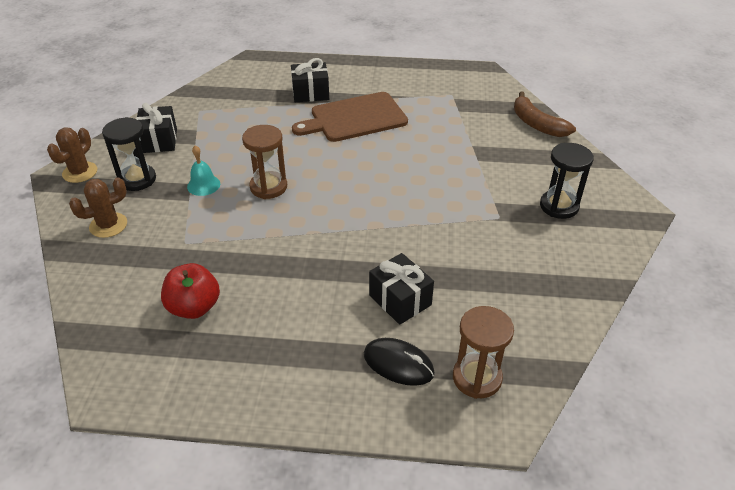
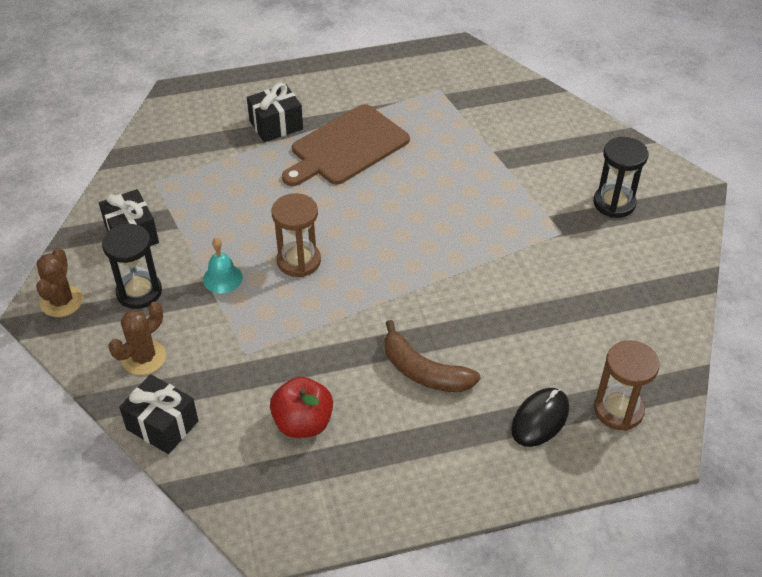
camera: 20 degrees left, 5 degrees up
(398, 364) = (540, 419): black mouse -> black mouse turned 60 degrees counterclockwise
(400, 300) = (508, 353): black gift -> black gift (162, 425)
(537, 124) = (549, 107): brown banana -> brown banana (424, 371)

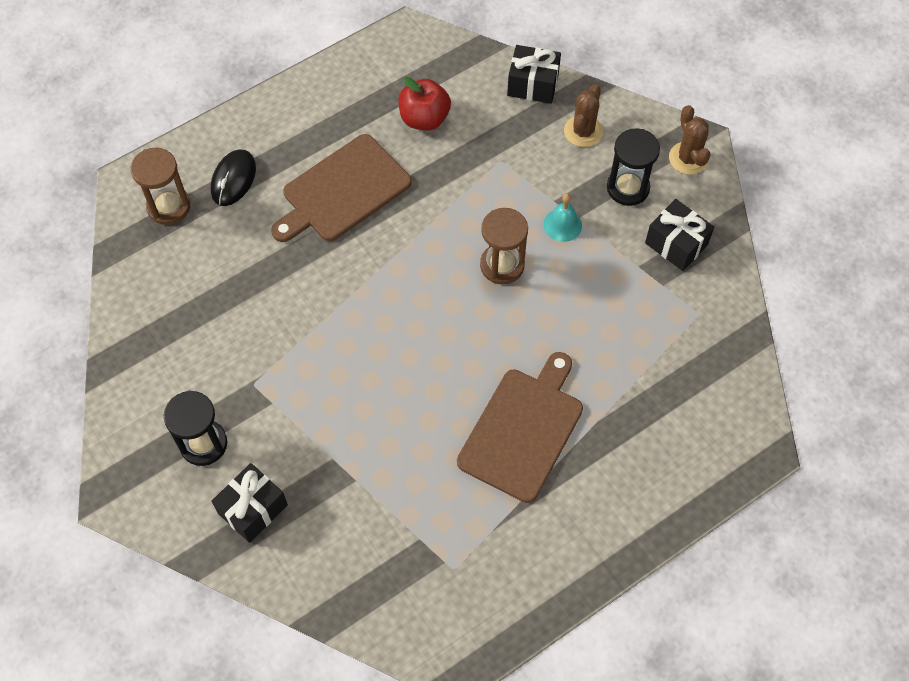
camera: 160 degrees right, 15 degrees up
(276, 125) = (618, 437): black gift -> black gift (253, 509)
(424, 371) = (343, 191): brown banana -> brown cutting board

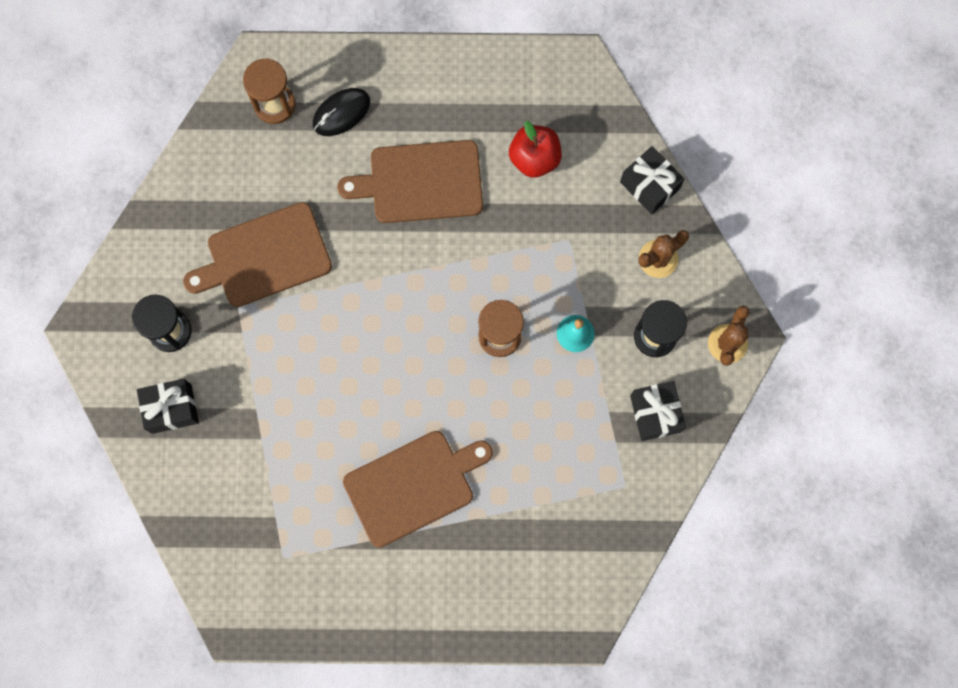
camera: 35 degrees right, 15 degrees up
(248, 329) = (264, 257): none -> brown cutting board

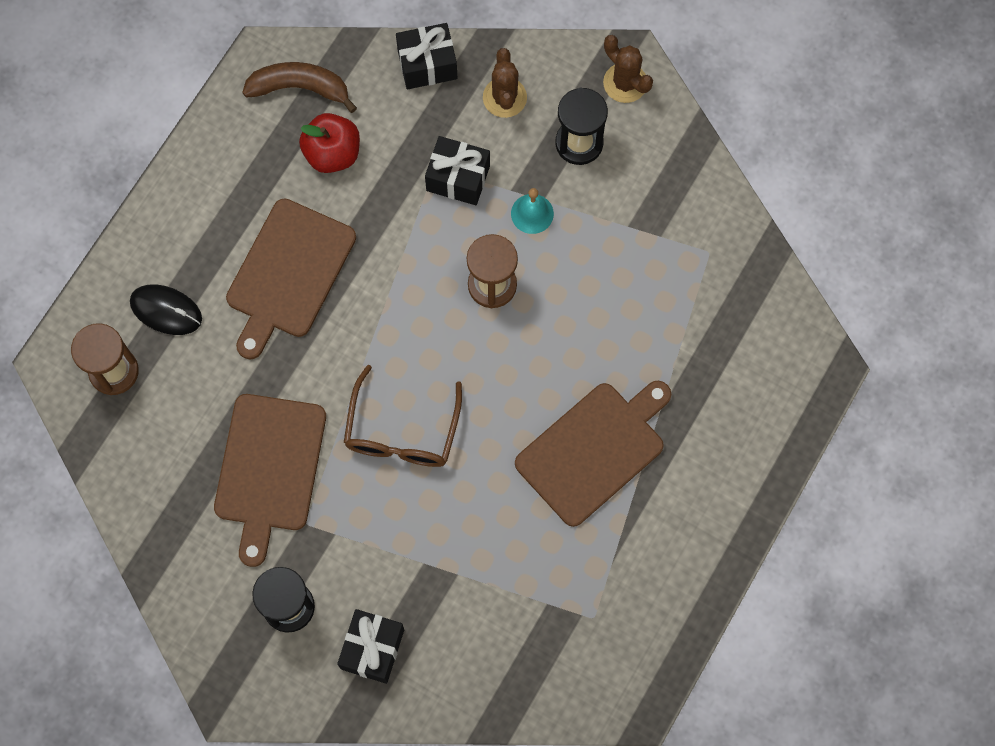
camera: 60 degrees left, 5 degrees down
(341, 113) = (166, 310): black mouse -> black mouse turned 60 degrees counterclockwise
(346, 335) = (402, 431): none -> brown glasses
(413, 486) = (594, 450): brown cutting board -> brown cutting board turned 45 degrees clockwise
(572, 104) = (300, 88): none -> brown banana
(655, 413) = (654, 185): black gift -> black gift (458, 178)

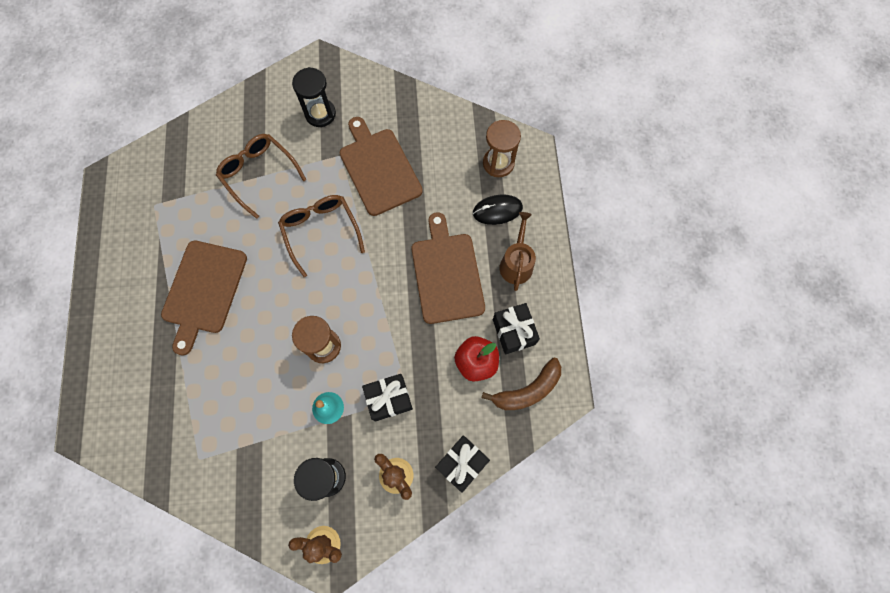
camera: 145 degrees right, 0 degrees up
(197, 231) = (516, 263): none -> brown watering can
(372, 649) = (264, 121): black gift -> black gift (513, 332)
(429, 569) = (259, 174): none -> brown glasses

